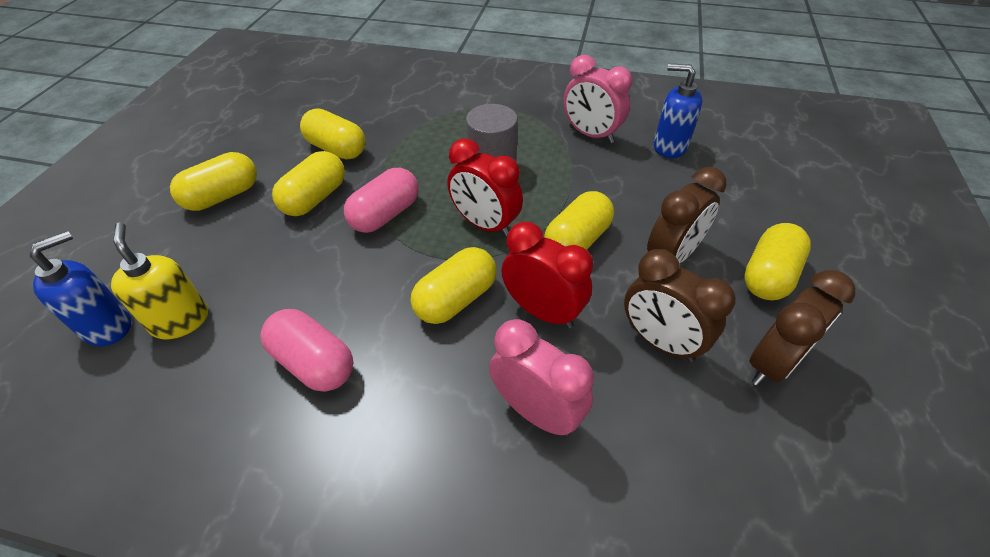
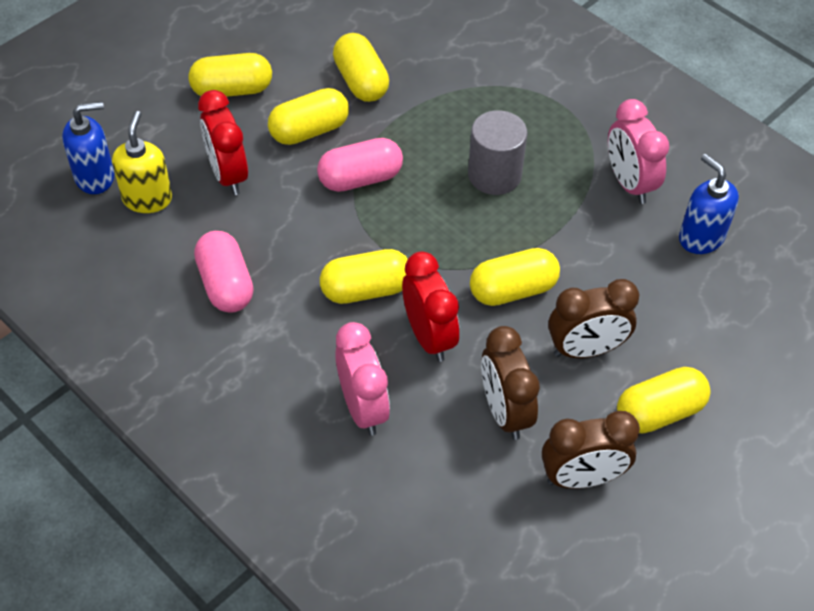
camera: 30 degrees right, 5 degrees up
(485, 224) = (442, 233): red clock -> red clock (228, 174)

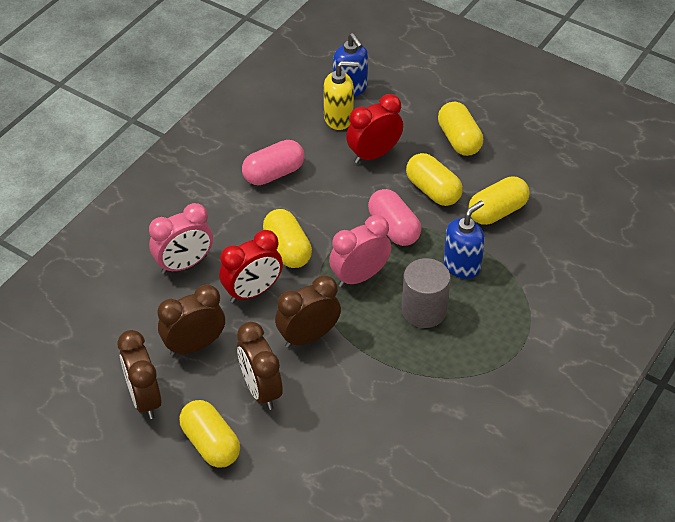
camera: 80 degrees right, 5 degrees down
(513, 290) = (308, 337): yellow capsule -> brown clock
(629, 183) = (444, 404): pink clock -> pink clock (359, 277)
(701, 237) = (398, 462): blue soap dispenser -> blue soap dispenser (462, 265)

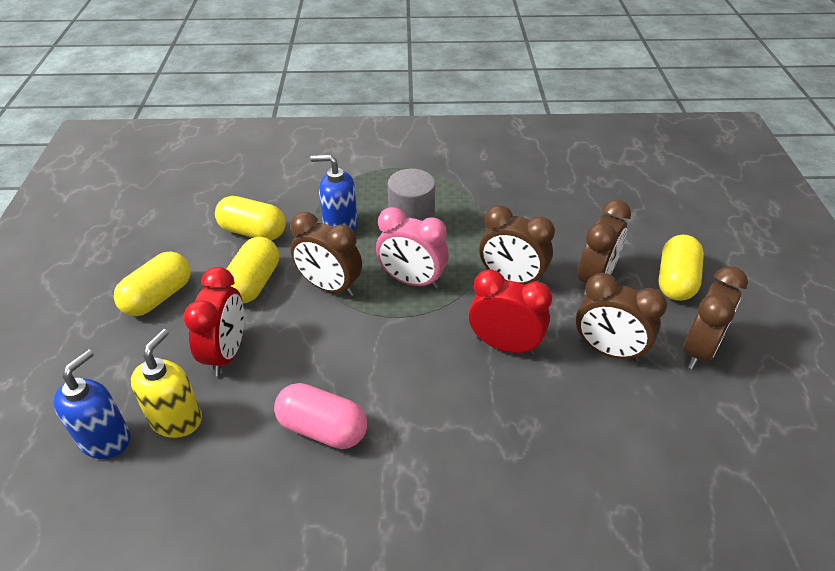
camera: 125 degrees left, 5 degrees down
(184, 264) = (529, 426): pink clock -> none
(287, 249) = (426, 350): yellow capsule -> none
(339, 118) = (176, 419): yellow soap dispenser -> yellow soap dispenser turned 60 degrees clockwise
(374, 154) = (226, 353): red clock -> red clock turned 105 degrees counterclockwise
(394, 228) = (329, 287): pink capsule -> brown clock

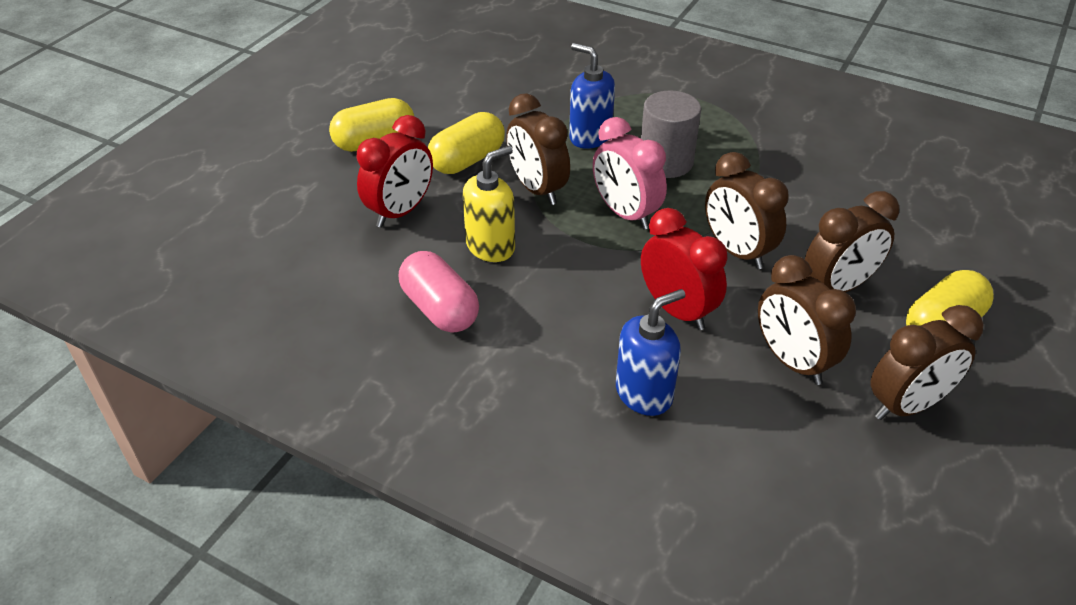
camera: 30 degrees right, 0 degrees up
(105, 439) = (257, 241): blue soap dispenser -> blue soap dispenser (644, 393)
(176, 419) = (322, 249): yellow soap dispenser -> yellow soap dispenser (491, 246)
(253, 232) = (499, 113): yellow capsule -> none

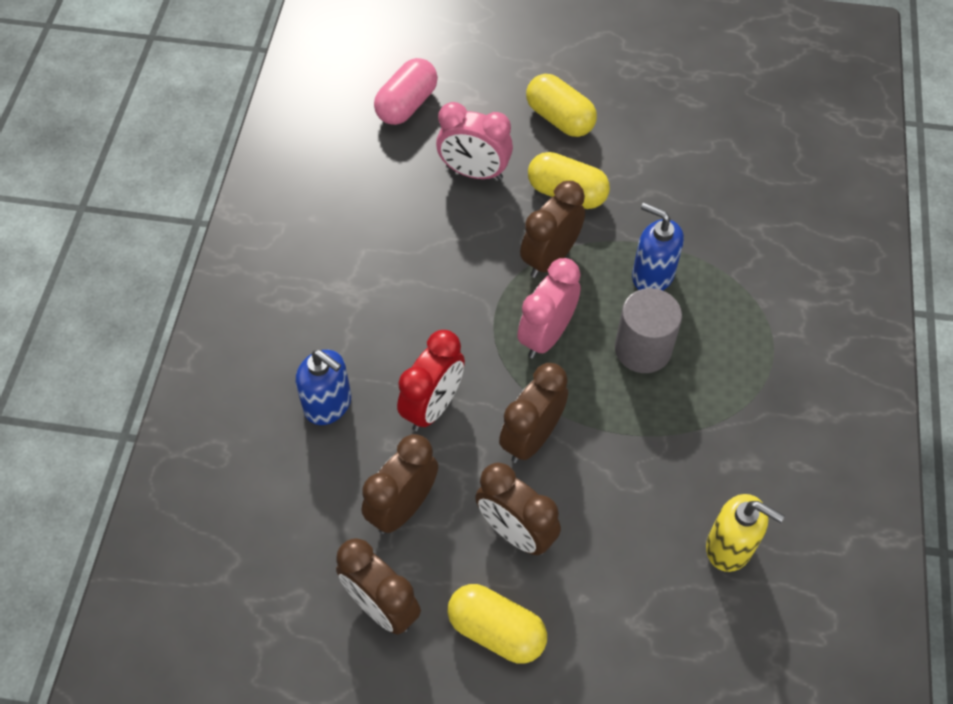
camera: 70 degrees right, 15 degrees up
(400, 212) = (474, 172): red clock -> pink clock
(440, 309) = (370, 240): pink capsule -> pink capsule (407, 105)
(491, 246) = (457, 249): yellow soap dispenser -> yellow soap dispenser (729, 547)
(590, 137) = (652, 275): blue soap dispenser -> blue soap dispenser turned 75 degrees counterclockwise

